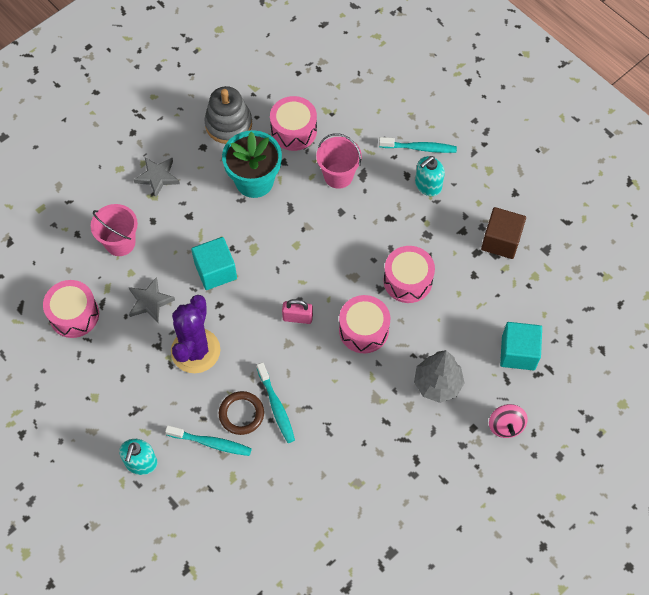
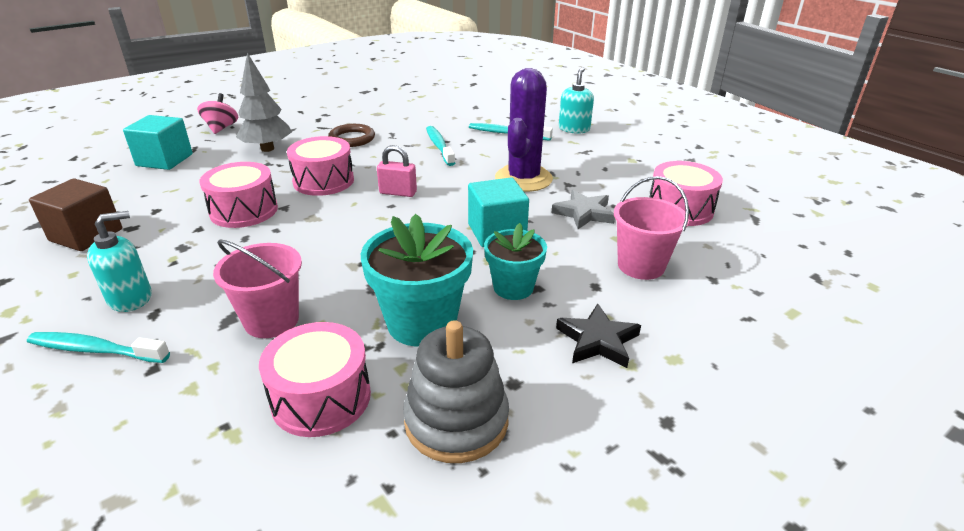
camera: 175 degrees left, 30 degrees down
(157, 177) = (597, 340): grey star -> black star
(203, 214) = (513, 287): none -> turquoise flower pot
(241, 414) = (476, 144): brown ring -> brown ring (352, 139)

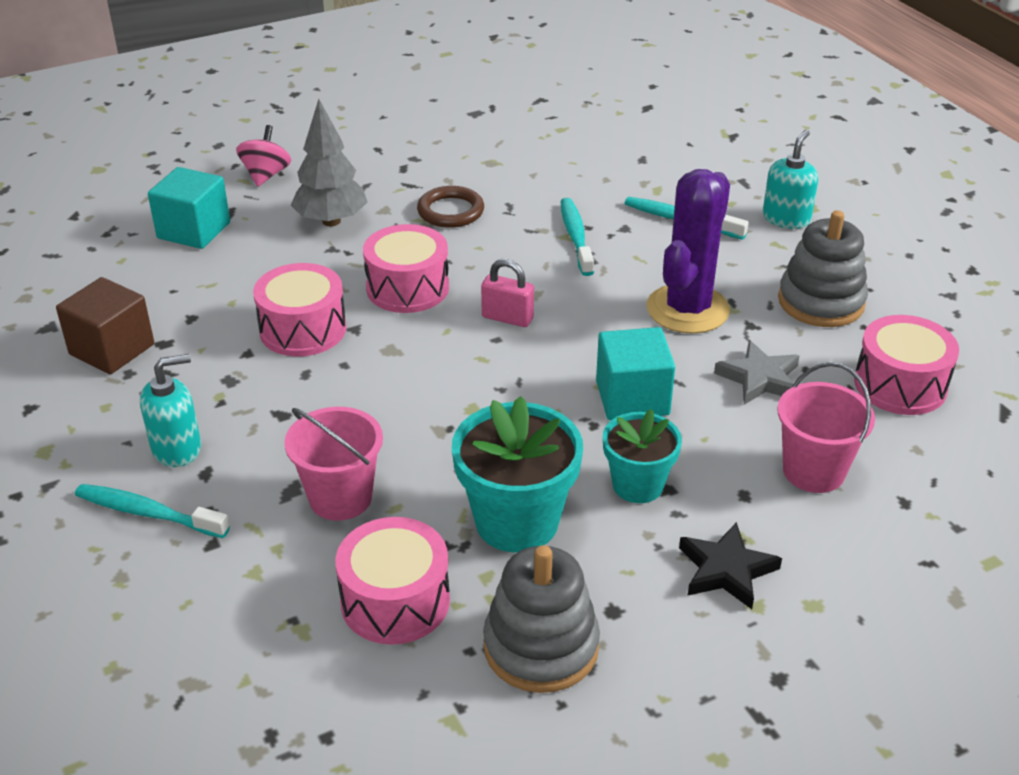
camera: 10 degrees right, 5 degrees up
(610, 168) = (821, 302): none -> grey stacking toy

